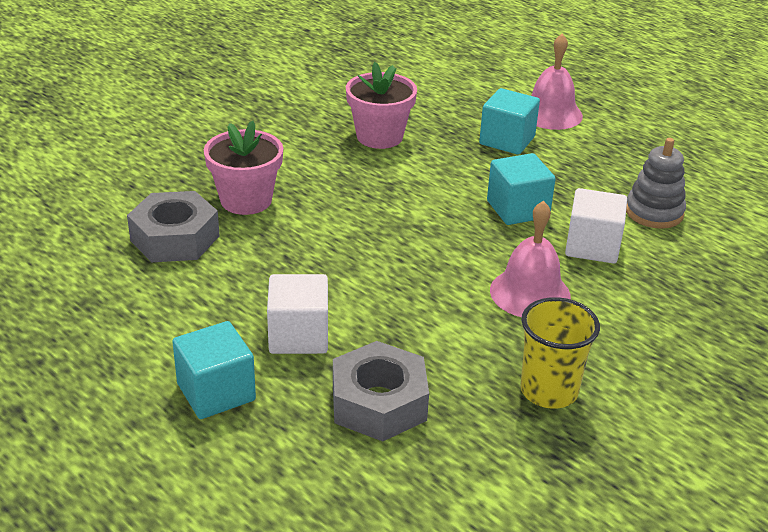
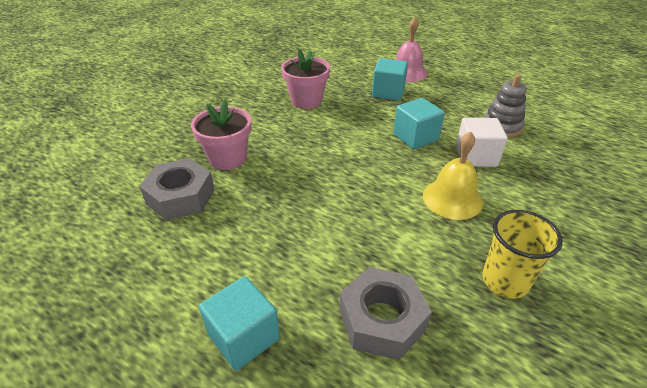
camera: 10 degrees left, 5 degrees up
(298, 336) = (297, 266): white cube -> none
(530, 293) = (452, 198): pink bell -> yellow bell

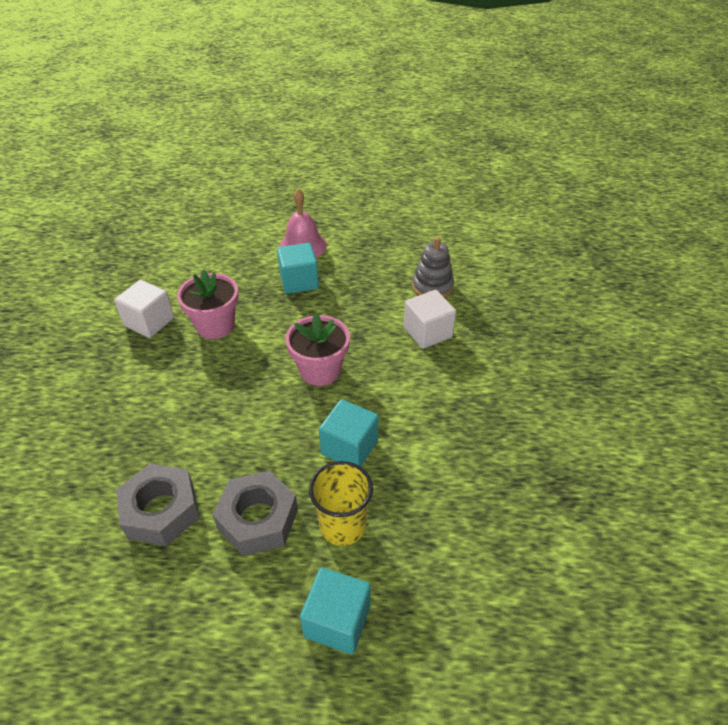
camera: 30 degrees left, 5 degrees up
(228, 158) = (179, 439): pink flower pot -> pink flower pot (320, 370)
(264, 85) = (149, 322): none -> white cube
(382, 320) = (441, 541): grey nut -> grey nut (258, 519)
(415, 137) = (360, 331): turquoise cube -> turquoise cube (349, 447)
(452, 198) = (432, 390): yellow bell -> none
(505, 281) = (515, 454): yellow cup -> yellow cup (342, 526)

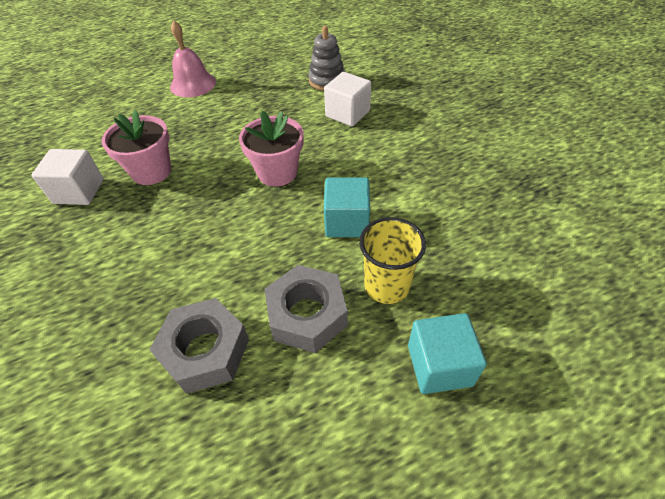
camera: 25 degrees left, 5 degrees up
(299, 281) = (209, 111): turquoise cube -> none

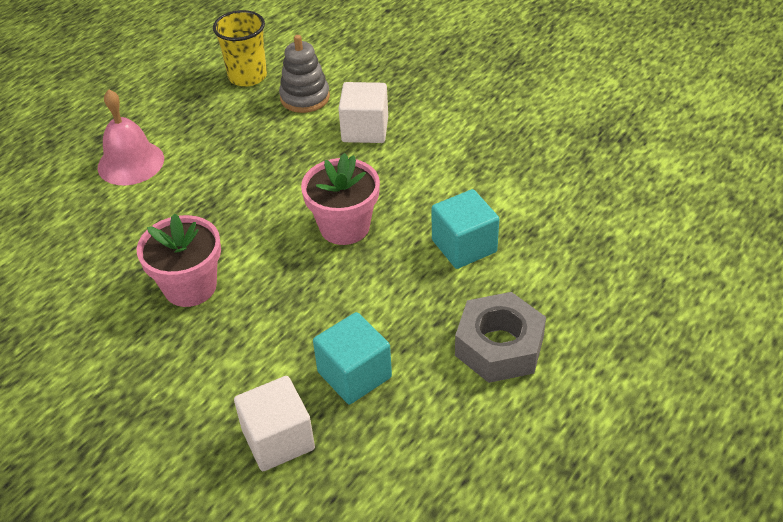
camera: 30 degrees left, 5 degrees down
(79, 191) = (119, 347): white cube -> white cube (278, 439)
(205, 351) = (431, 423): grey nut -> none
(386, 286) = (550, 287): yellow cup -> yellow cup (247, 76)
(439, 365) = (645, 330): turquoise cube -> turquoise cube (354, 374)

